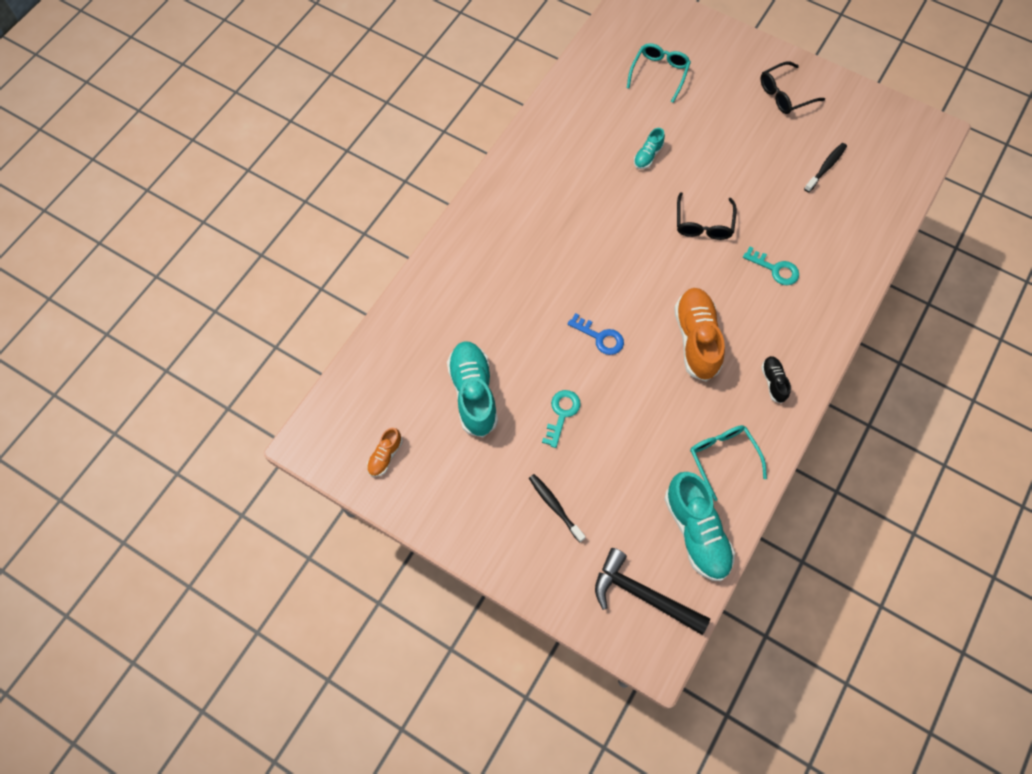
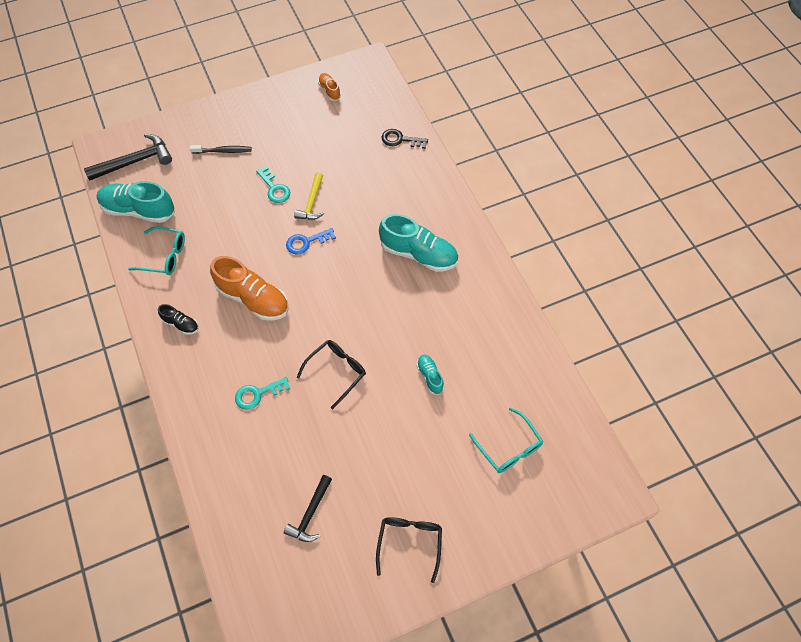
camera: 125 degrees right, 5 degrees down
(406, 335) = (400, 140): none -> black key
(473, 393) = (330, 152): turquoise shoe -> turquoise shoe (419, 254)
(551, 365) = (312, 202): none -> yellow hammer
(703, 224) = (337, 371): black glasses -> black glasses turned 90 degrees clockwise
(826, 167) = (310, 513): black toothbrush -> black hammer

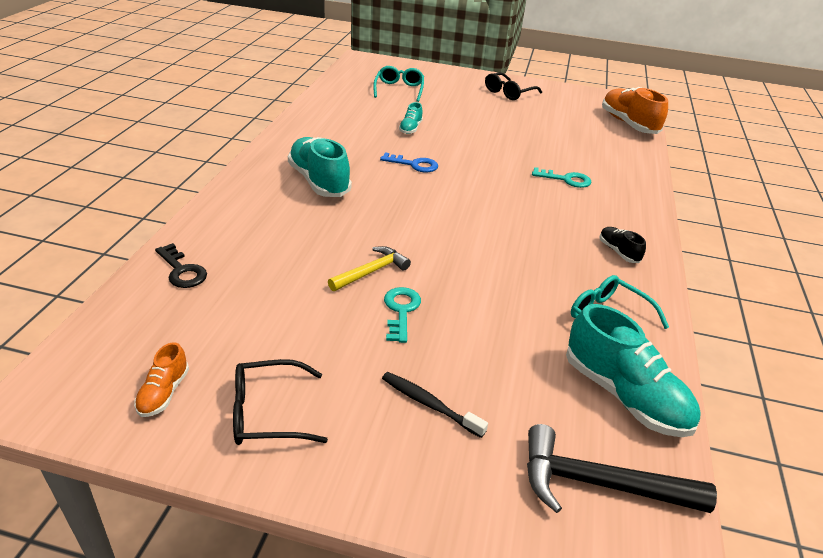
camera: 145 degrees left, 25 degrees down
(253, 299) = (521, 232): orange shoe -> orange shoe (628, 124)
(306, 242) = (418, 243): blue key -> blue key (414, 164)
(310, 513) = (567, 123): black hammer -> none
(337, 371) = (483, 160): black glasses -> black glasses (267, 413)

